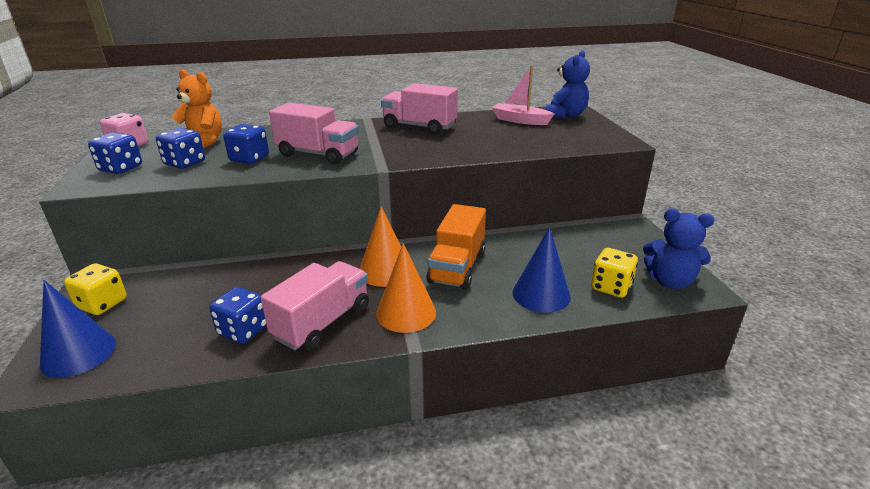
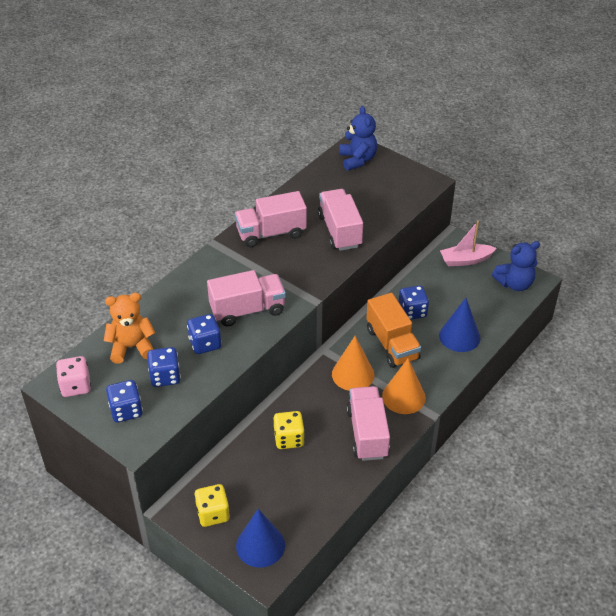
camera: 40 degrees left, 15 degrees up
(243, 330) = (331, 468): blue dice -> blue dice (412, 311)
(480, 142) = (339, 231): none -> pink truck
(520, 120) = (334, 185): pink boat -> pink boat (465, 260)
(611, 287) = (489, 307): yellow dice -> yellow dice (289, 439)

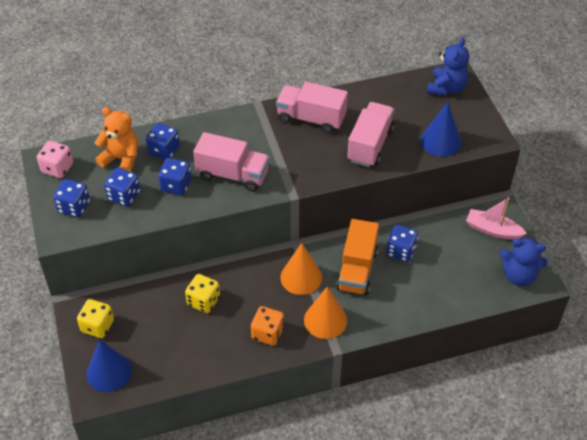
camera: 35 degrees right, 5 degrees up
(165, 320) = (164, 150): none -> blue dice
(367, 433) = (267, 333): pink truck -> orange dice
(459, 336) = (422, 295): blue cone -> blue cone (440, 141)

